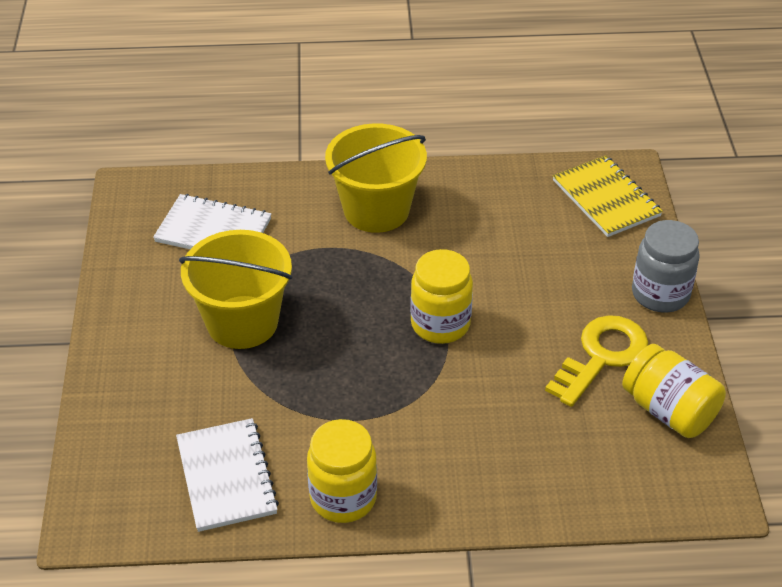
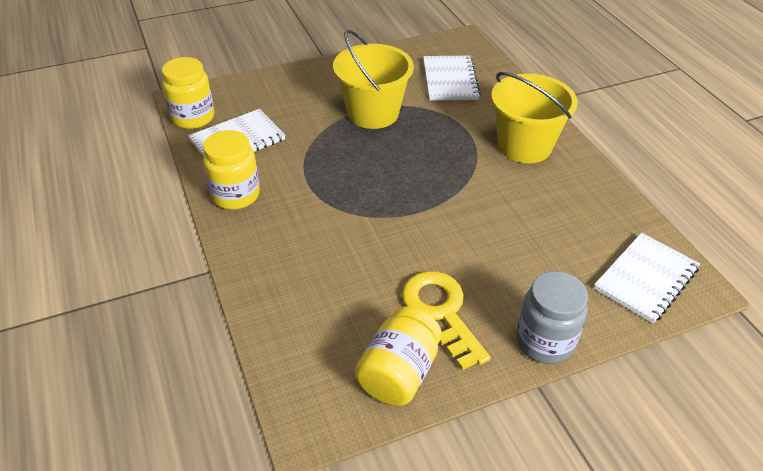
camera: 70 degrees right, 0 degrees up
(440, 324) = (423, 206): yellow jar -> yellow jar (193, 117)
(601, 356) = (441, 312): yellow key -> yellow key turned 135 degrees counterclockwise
(606, 198) = (645, 278): yellow notebook -> white notebook

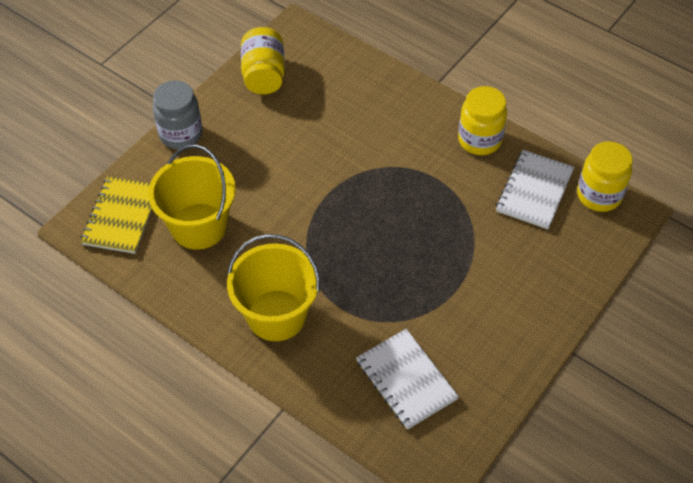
camera: 150 degrees right, 10 degrees up
(373, 113) = (447, 285): yellow bucket -> yellow bucket (199, 226)
(441, 312) = (260, 123): yellow key -> none
(645, 278) = (122, 216): white notebook -> yellow notebook

